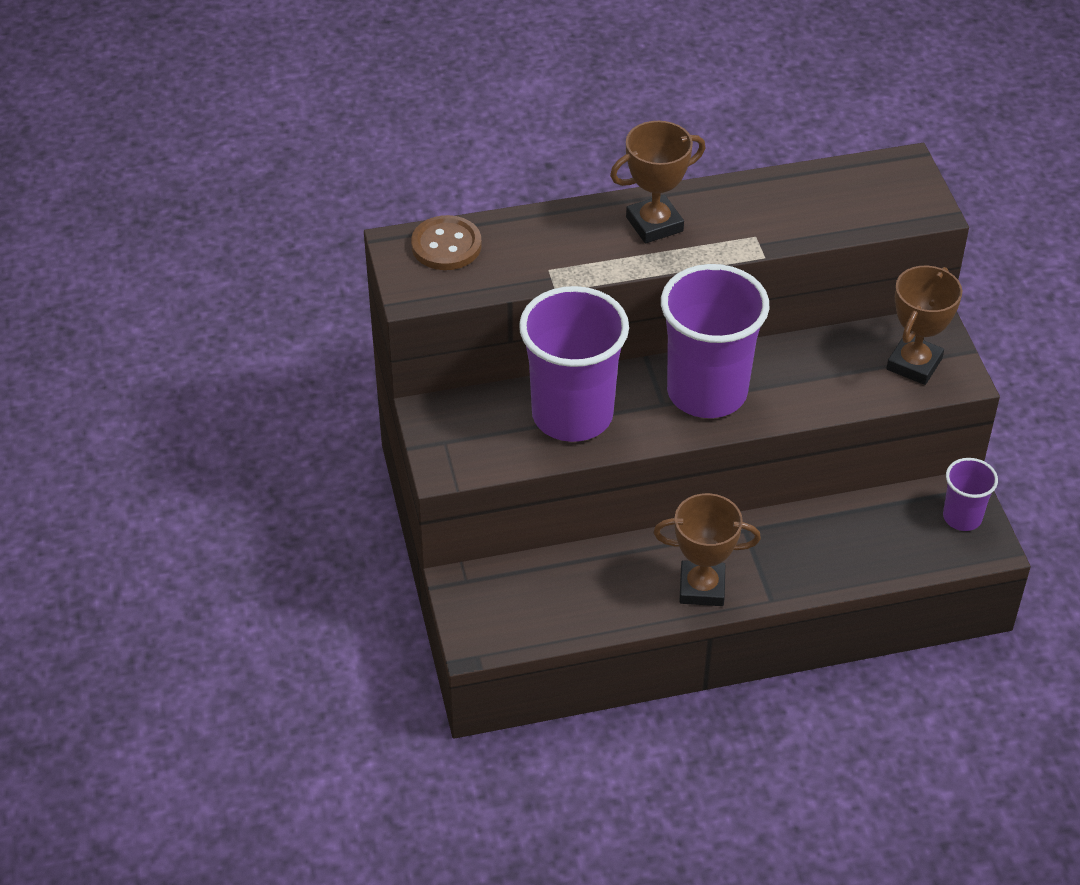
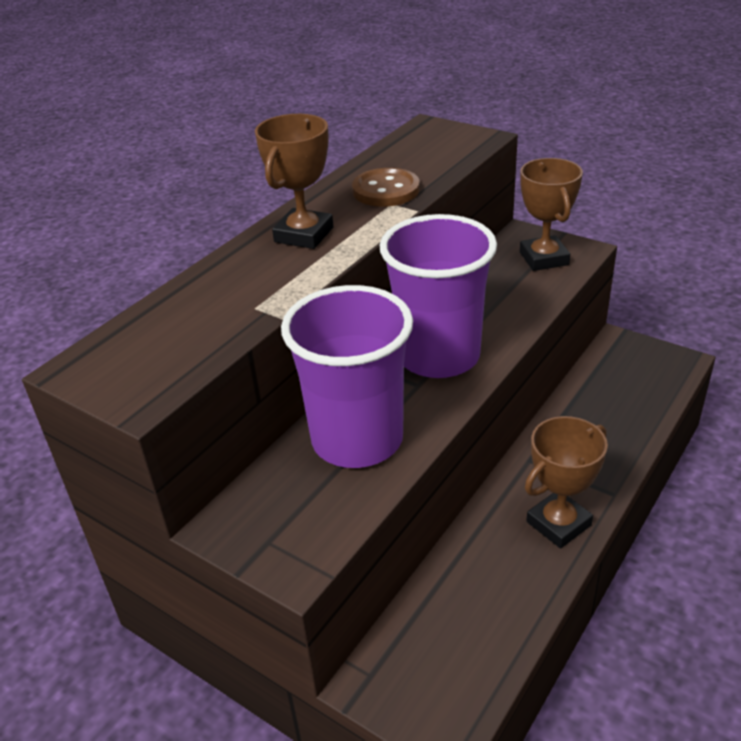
camera: 40 degrees left, 10 degrees down
(446, 245) = (130, 343): brown button -> brown button (386, 190)
(962, 517) = (640, 356): purple cup -> none

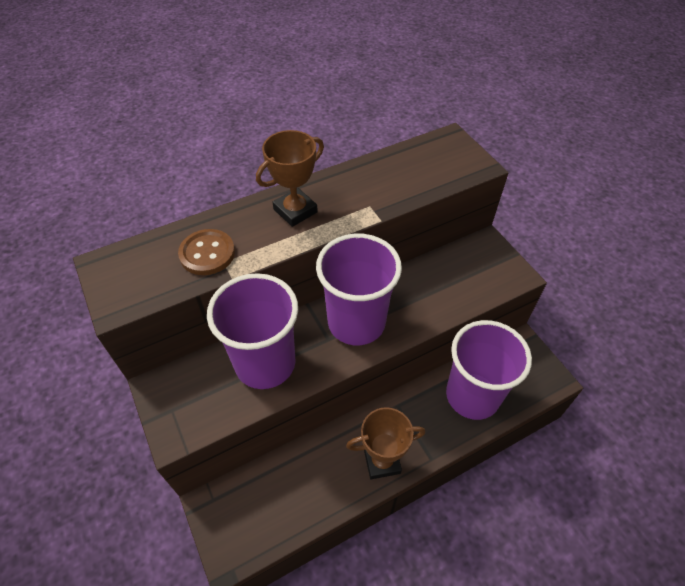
camera: 25 degrees right, 15 degrees up
(386, 190) = (375, 191): brown button -> brown button (207, 253)
(544, 258) = (485, 271): brown trophy -> none
(607, 412) = (472, 395): none -> purple cup

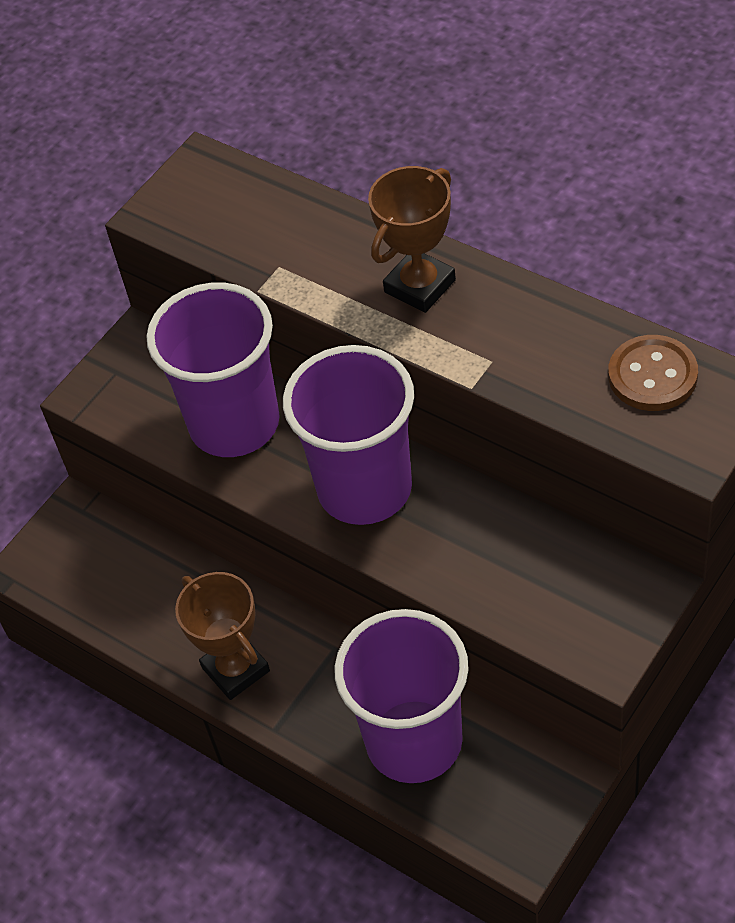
camera: 70 degrees right, 0 degrees up
(207, 253) = (281, 243): brown button -> brown button (652, 375)
(295, 211) = (419, 286): brown trophy -> brown trophy turned 75 degrees counterclockwise

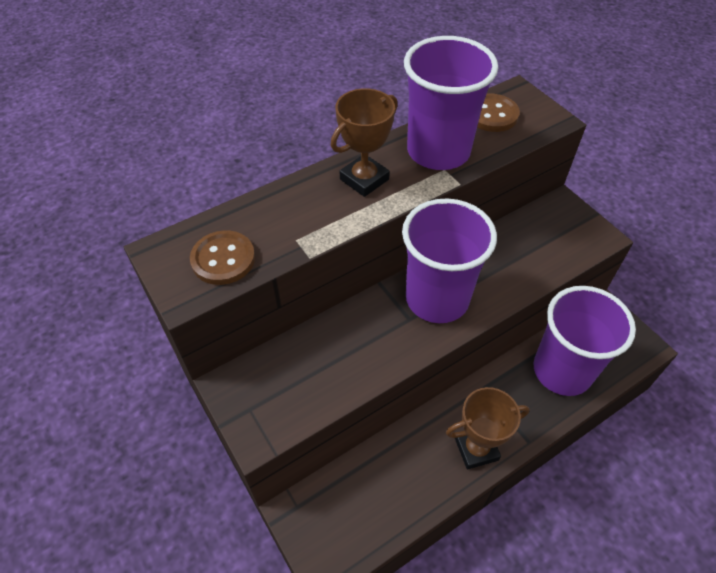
camera: 75 degrees left, 0 degrees up
(216, 219) = (223, 259): none -> brown button
(234, 423) = (345, 350): purple cup -> purple cup (438, 151)
(419, 286) = (364, 179): brown trophy -> brown trophy turned 75 degrees clockwise

